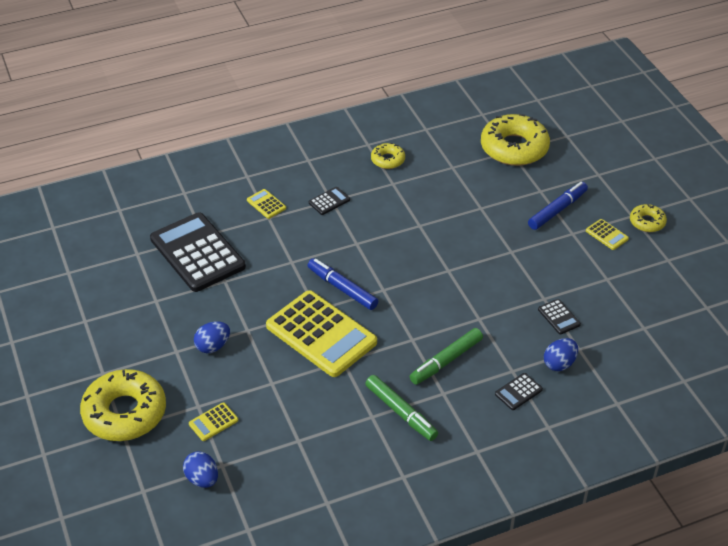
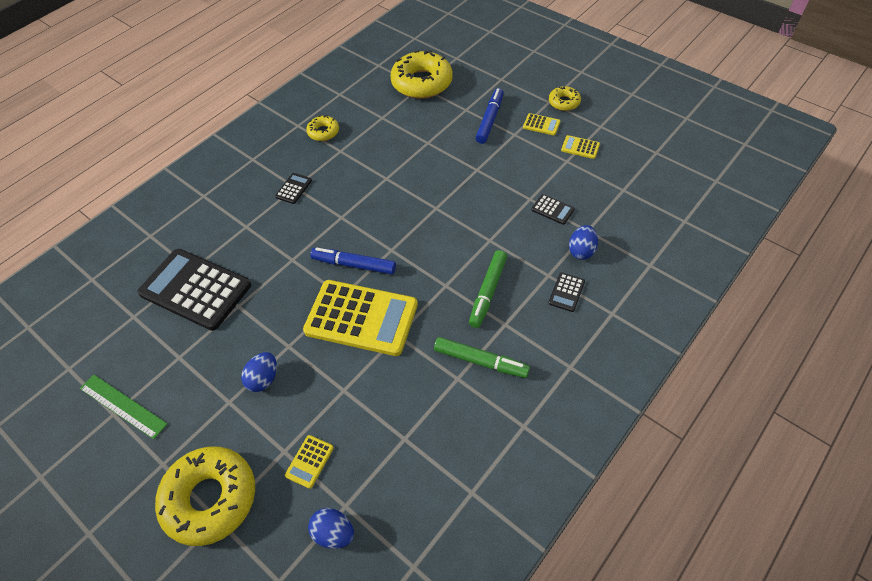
camera: 25 degrees left, 10 degrees up
(95, 318) = (123, 406): none -> green ruler
(266, 204) = (236, 214): yellow calculator -> yellow calculator (580, 147)

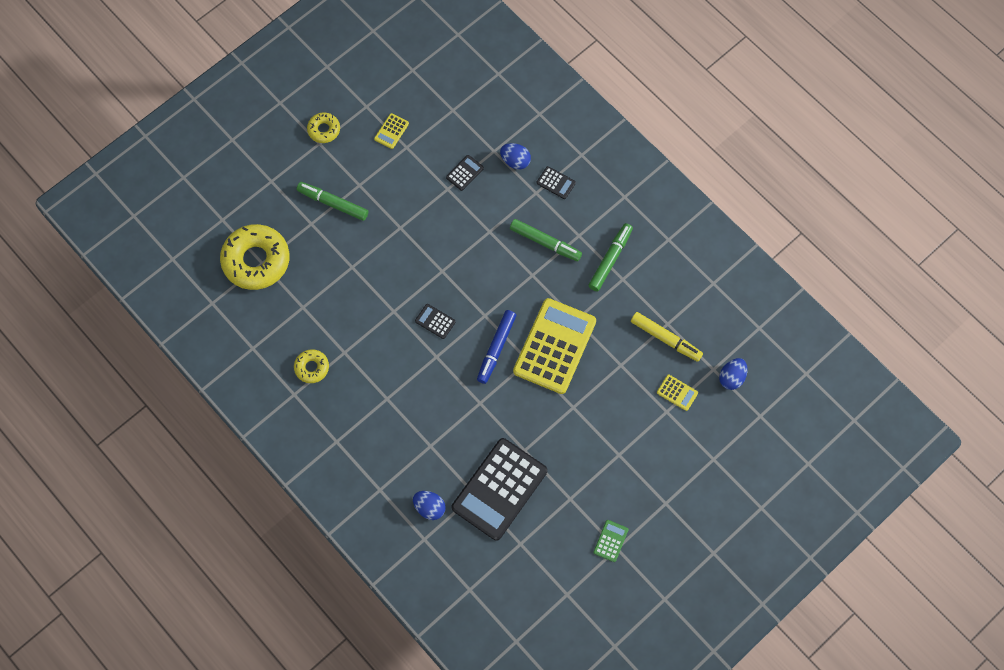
camera: 85 degrees left, 15 degrees up
(123, 406) = (610, 541): green ruler -> green calculator
(210, 498) = (697, 465): yellow donut -> none
(263, 379) = (602, 427): blue egg -> blue egg (429, 507)
(293, 188) = (389, 400): black calculator -> black calculator (435, 321)
(383, 439) = (665, 339): none -> yellow marker
(489, 120) = (333, 203): blue marker -> green marker
(541, 125) = (352, 158): yellow calculator -> none

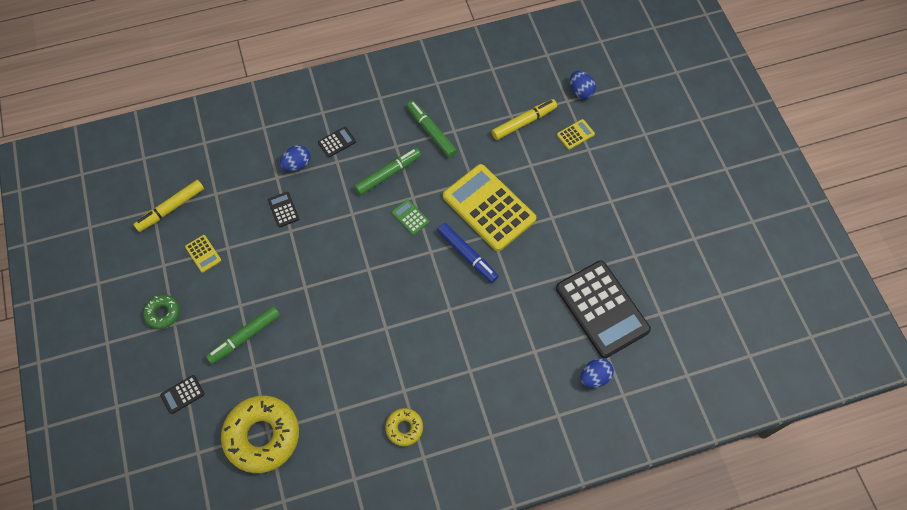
camera: 65 degrees left, 5 degrees down
(324, 130) = (163, 313): yellow donut -> green donut
(420, 83) = (171, 208): none -> yellow marker
(435, 321) = (415, 295): black calculator -> black calculator (182, 394)
(610, 541) = (686, 240): green calculator -> green calculator (410, 217)

